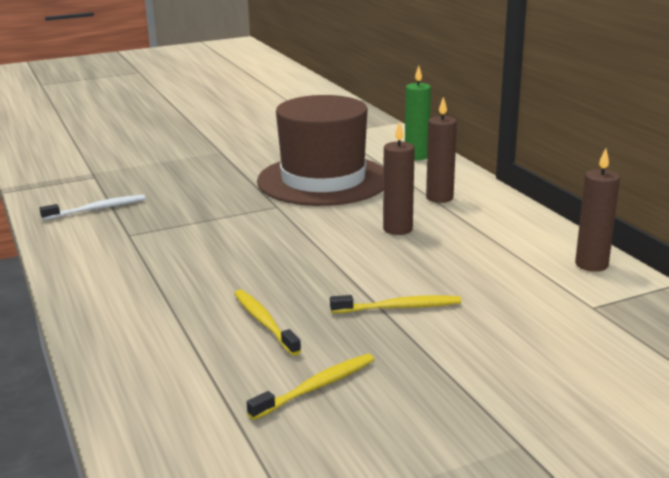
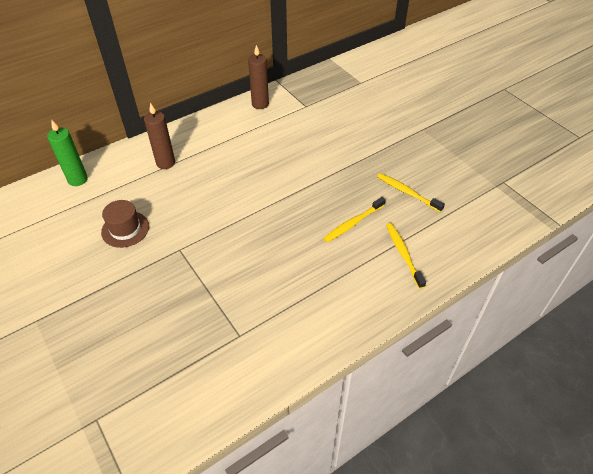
camera: 100 degrees left, 25 degrees up
(96, 209) = (185, 382): white toothbrush -> none
(323, 180) = (125, 229): brown hat -> brown hat, size x0.43
(397, 229) = (219, 179): brown candle -> none
(398, 307) = (322, 171): yellow toothbrush -> yellow toothbrush (403, 254)

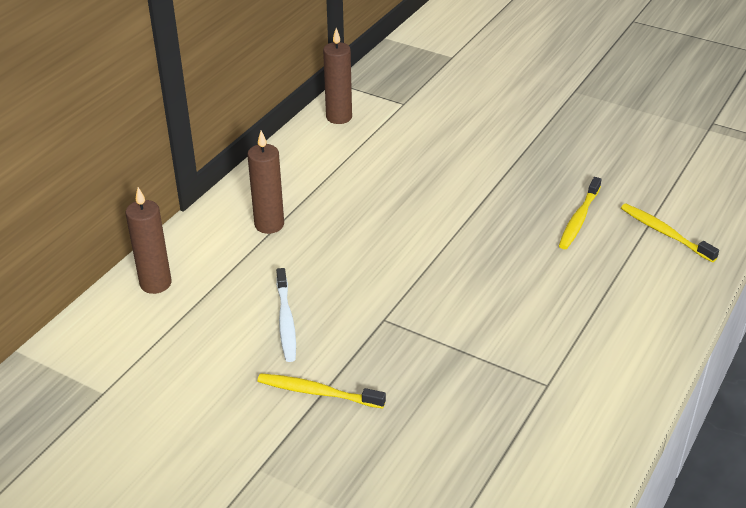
camera: 25 degrees left, 10 degrees down
(78, 179) = (155, 283): green candle -> brown candle
(125, 229) = (286, 320): brown hat -> white toothbrush
(407, 192) = (615, 166): yellow toothbrush -> yellow toothbrush (318, 392)

